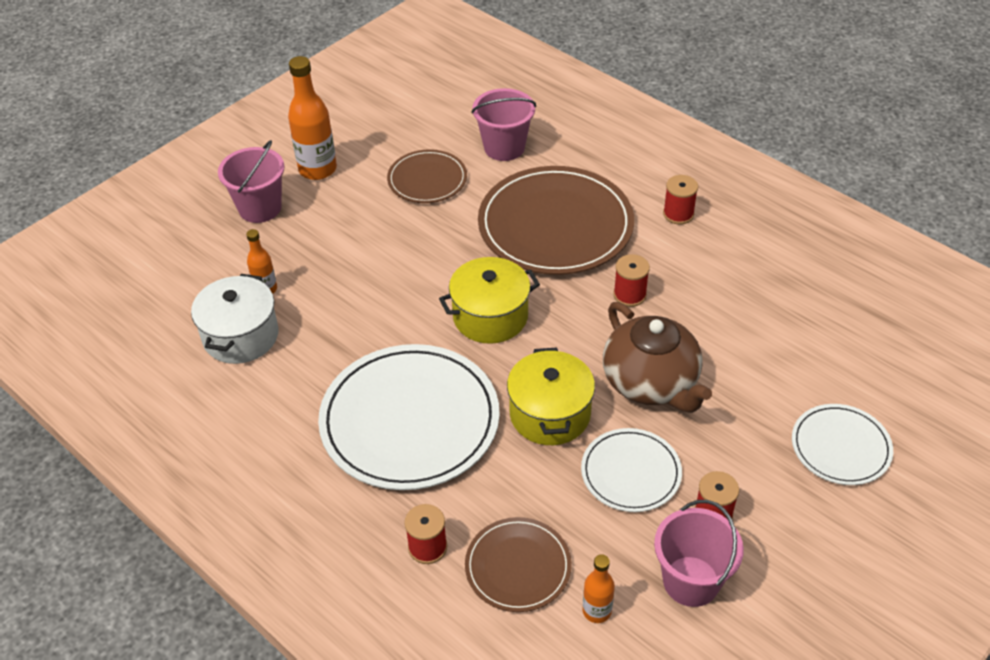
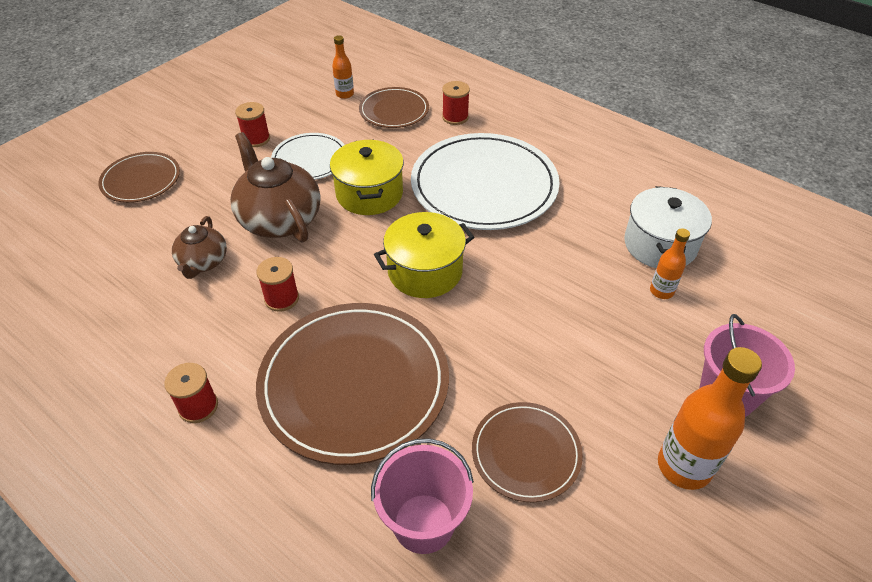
camera: 175 degrees right, 0 degrees up
(691, 581) = (282, 108): pink bucket -> none
(719, 334) = (203, 262): none -> brown teapot
(840, 447) = (141, 180): white plate -> brown plate

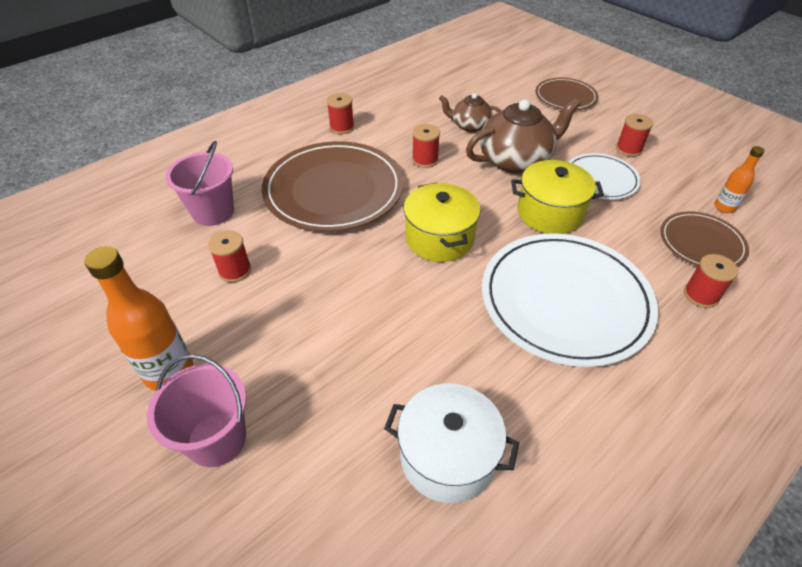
camera: 100 degrees right, 0 degrees up
(526, 453) = (235, 270): brown plate -> red spool
(661, 291) = (371, 429): orange bottle -> none

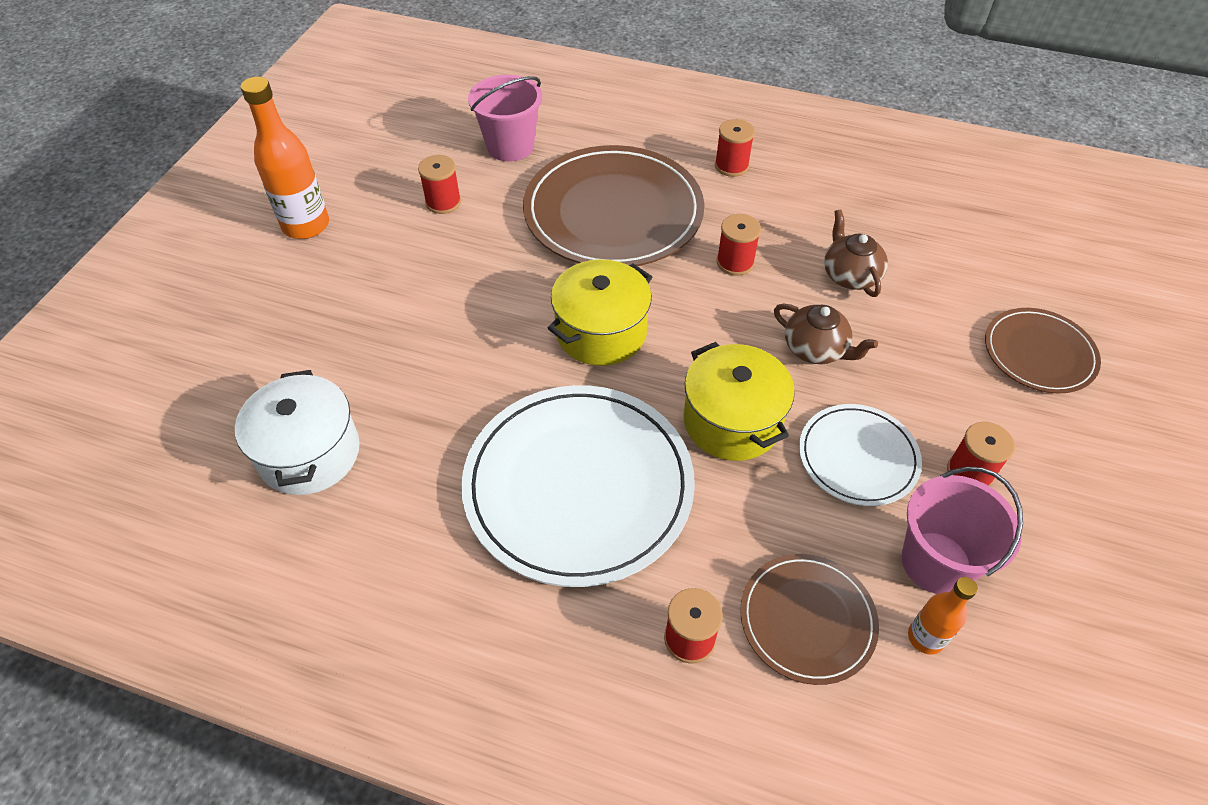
camera: 60 degrees right, 5 degrees up
(217, 439) = (256, 289): pink bucket -> pink bucket (936, 562)
(515, 160) = (816, 349): brown teapot -> brown teapot, size x0.57

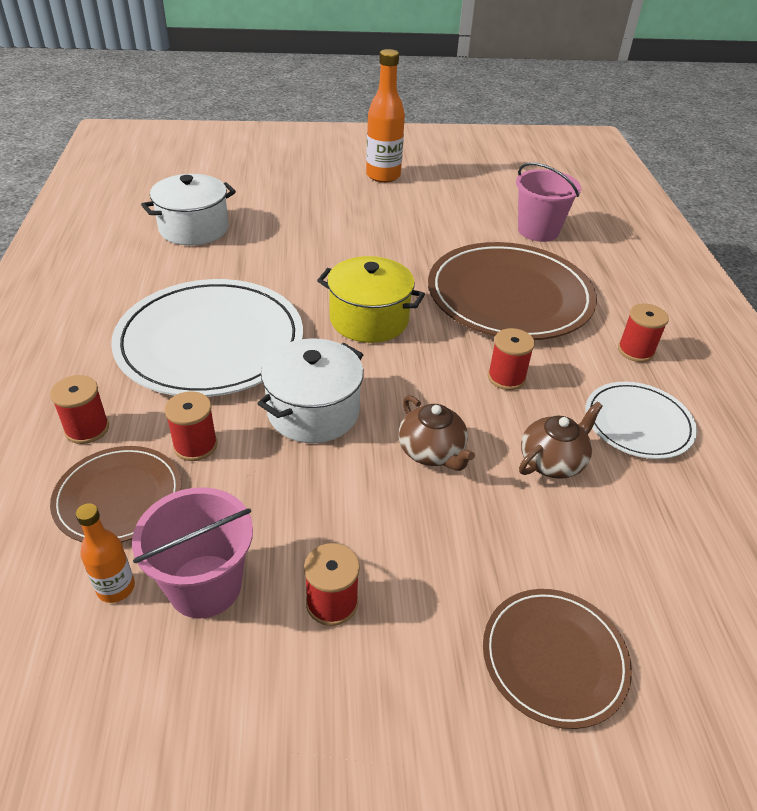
camera: 65 degrees right, 10 degrees down
(443, 202) = (450, 218): red spool -> red spool (195, 445)
(732, 421) = (313, 411): yellow pot -> white pot
(816, 349) = (432, 452): brown teapot -> brown teapot turned 45 degrees counterclockwise
(858, 457) = (311, 505): white plate -> white plate (638, 423)

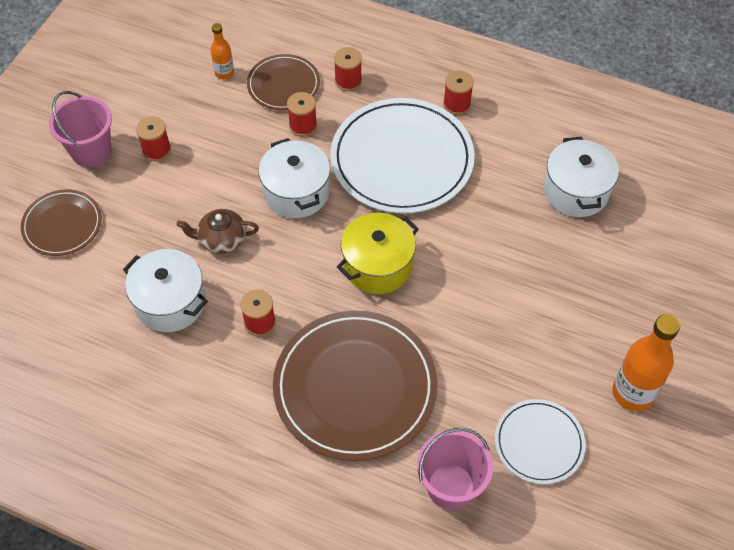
camera: 120 degrees right, 15 degrees up
(205, 586) = (202, 105): pink bucket -> pink bucket (91, 151)
(552, 461) = (170, 302): brown teapot -> white pot
(635, 351) = (232, 439): red spool -> red spool (456, 104)
(638, 423) = (165, 380): white plate -> white plate (539, 443)

